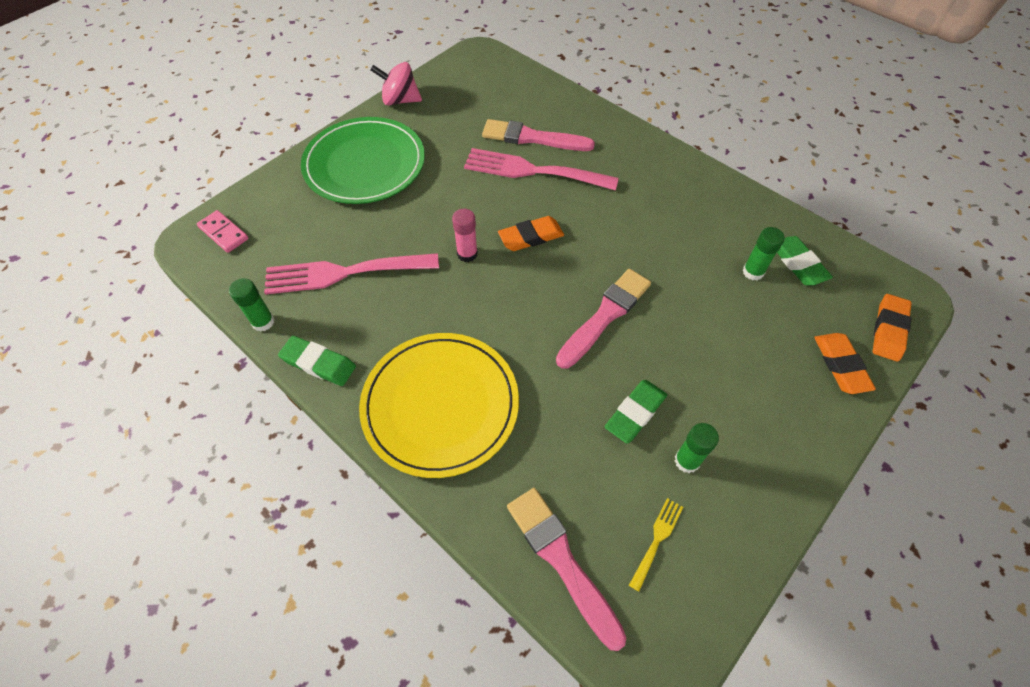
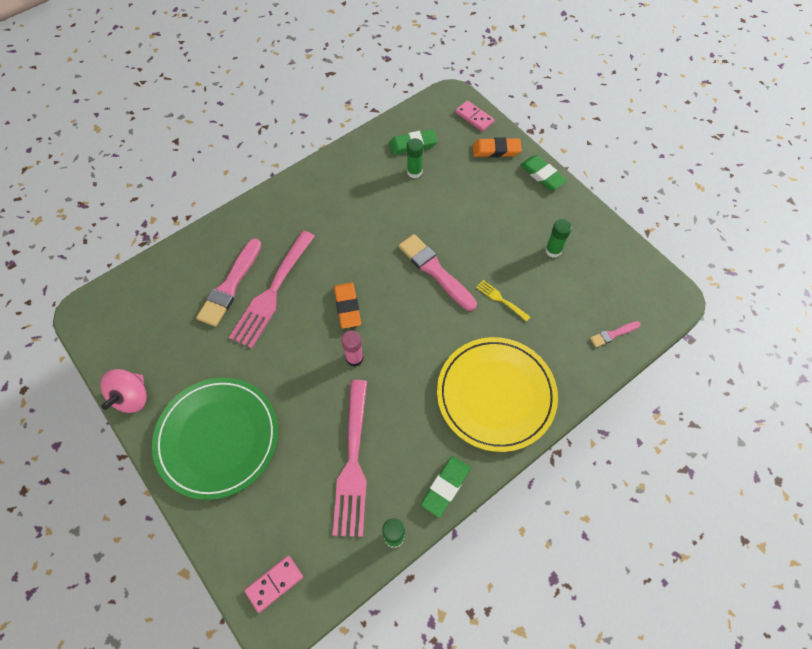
camera: 80 degrees left, 5 degrees up
(561, 560) = (613, 334): pink brush -> pink brush, size x0.51
(635, 413) = (516, 271): green eraser -> green eraser (542, 175)
(657, 539) = (602, 279): yellow fork -> yellow fork (500, 299)
(888, 330) = (474, 117): orange eraser -> pink domino

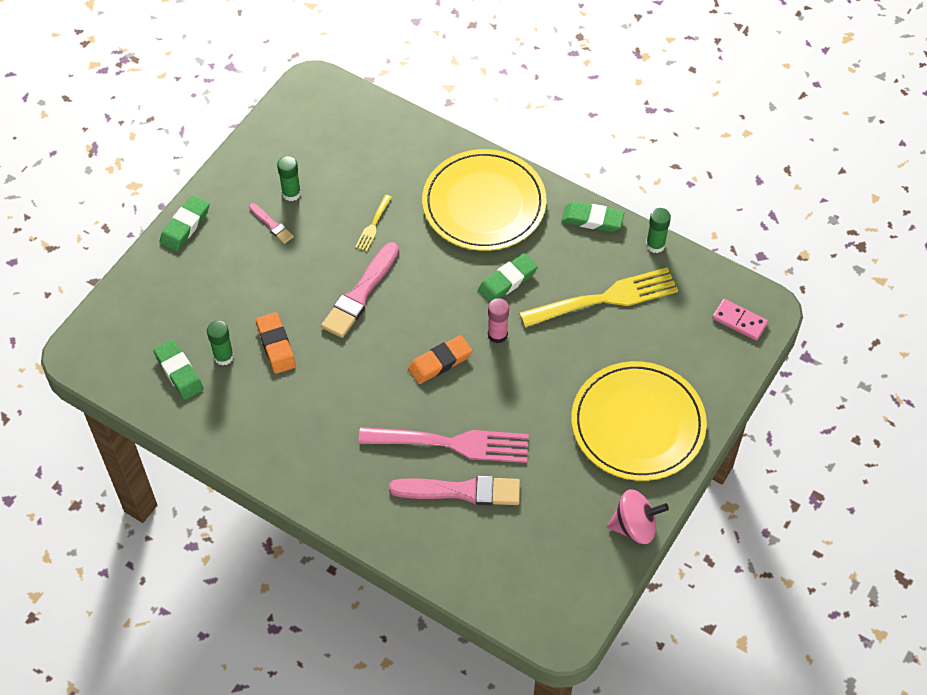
camera: 110 degrees left, 5 degrees down
(217, 438) = (638, 424): green plate -> yellow plate
(353, 463) = (606, 298): pink fork -> yellow fork
(405, 385) = (507, 281): none -> green eraser
(474, 117) = (110, 318): pink domino -> none
(496, 150) = (160, 281): orange eraser -> orange eraser (276, 345)
(613, 334) = (376, 125): pink brush -> pink brush (272, 225)

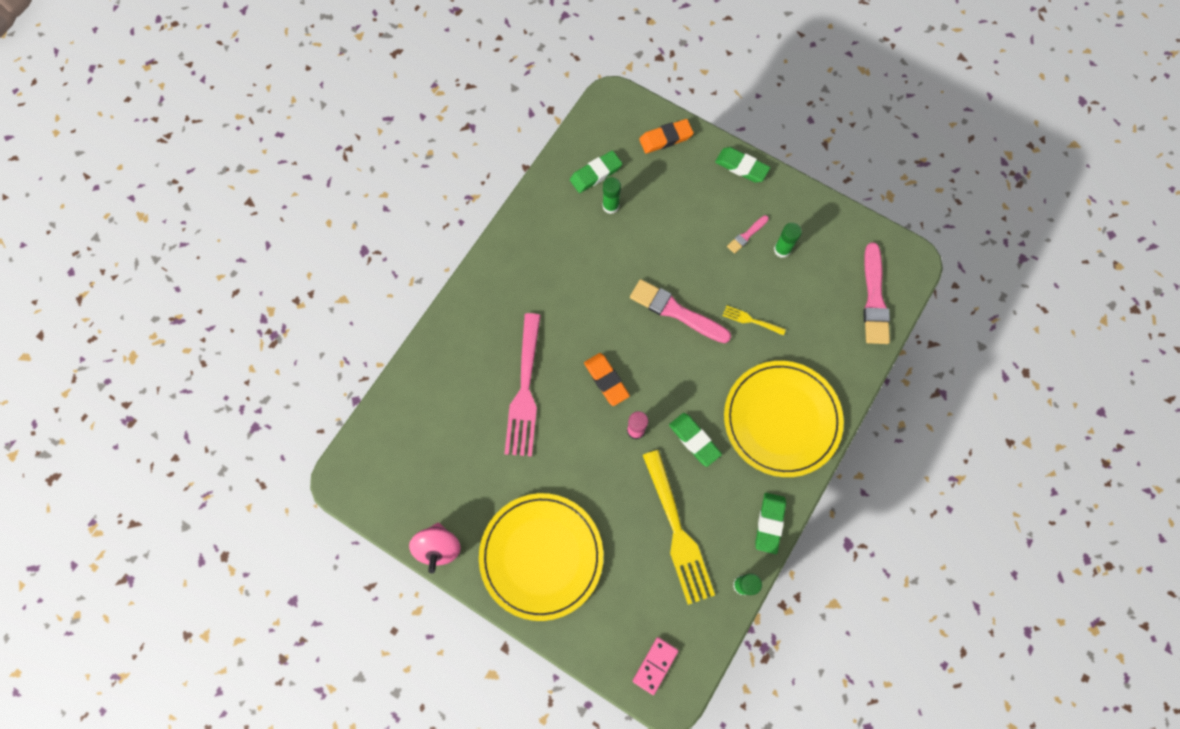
camera: 90 degrees right, 15 degrees up
(276, 345) = (622, 245): orange eraser -> orange eraser (665, 138)
(461, 491) = (479, 398): pink brush -> pink brush (874, 299)

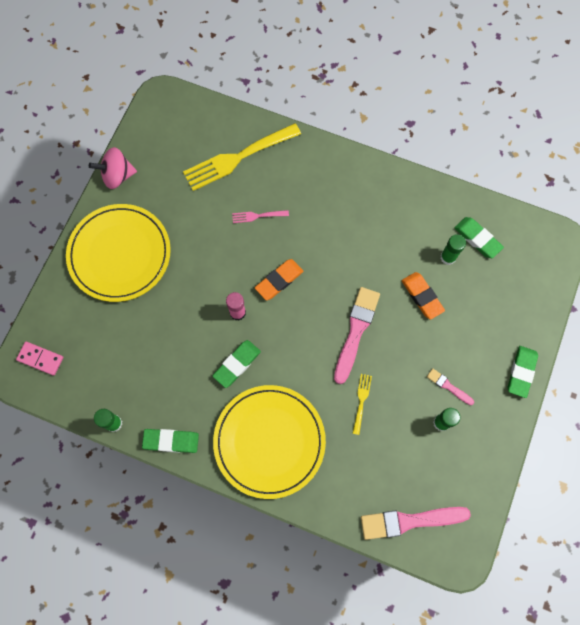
camera: 80 degrees right, 0 degrees up
(525, 391) = (257, 216): pink fork -> pink fork, size x0.44
(665, 138) = (532, 296): orange eraser -> orange eraser (422, 296)
(678, 532) = (153, 361): yellow fork -> yellow fork (237, 158)

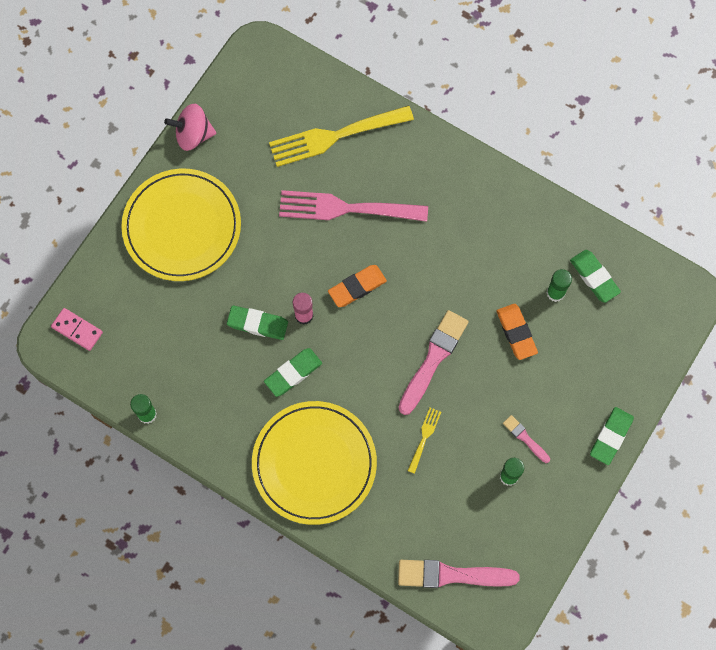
camera: 10 degrees right, 0 degrees up
(171, 441) = (206, 444): green eraser -> green eraser (257, 324)
(257, 216) = (345, 208): pink fork -> pink fork, size x2.25

